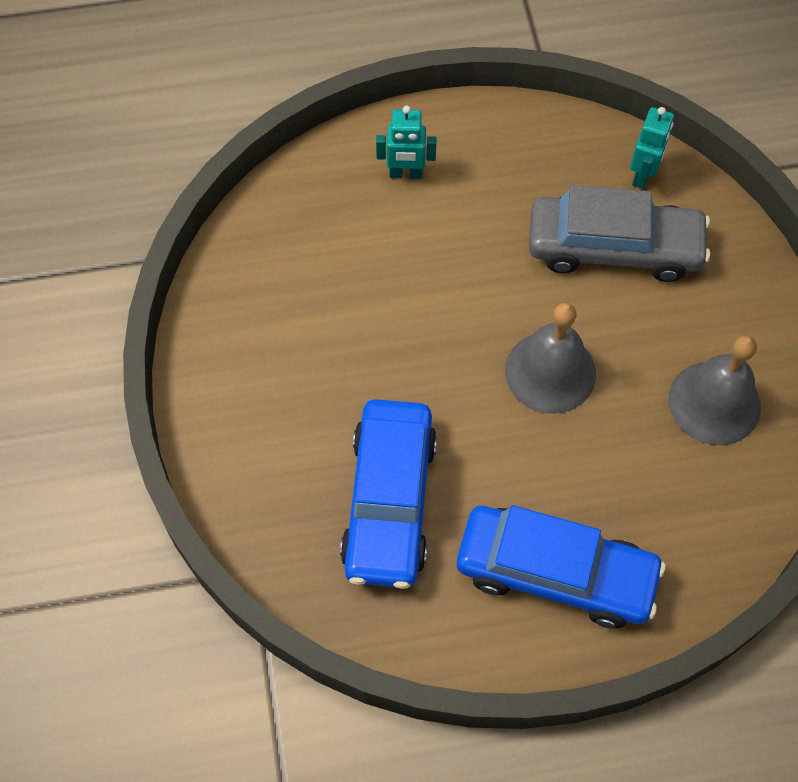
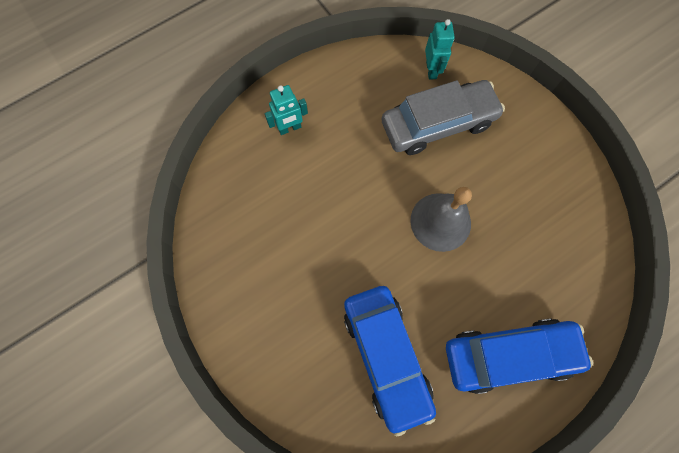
camera: 25 degrees left, 10 degrees up
(714, 402) = (543, 198): grey bell -> none

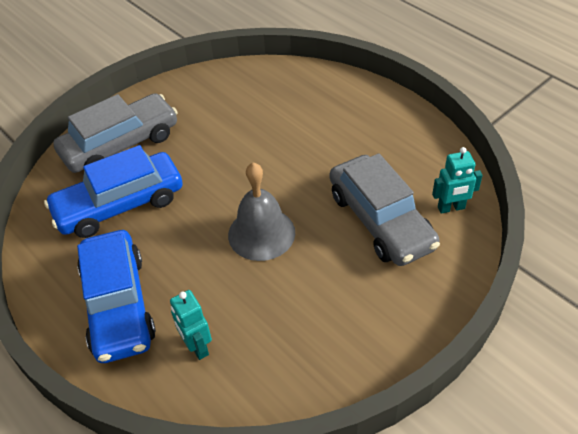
camera: 85 degrees right, 25 degrees down
(290, 128) = (342, 107): turquoise robot -> turquoise robot (197, 346)
(295, 356) = (120, 144): none -> grey car

